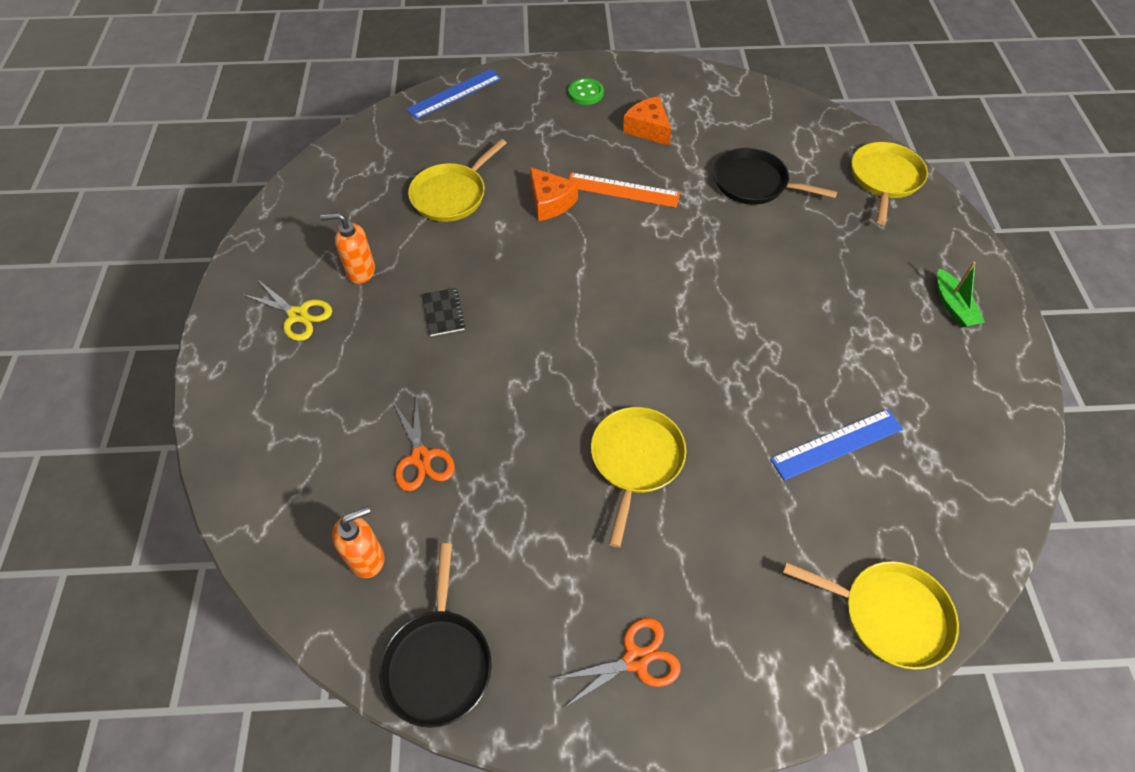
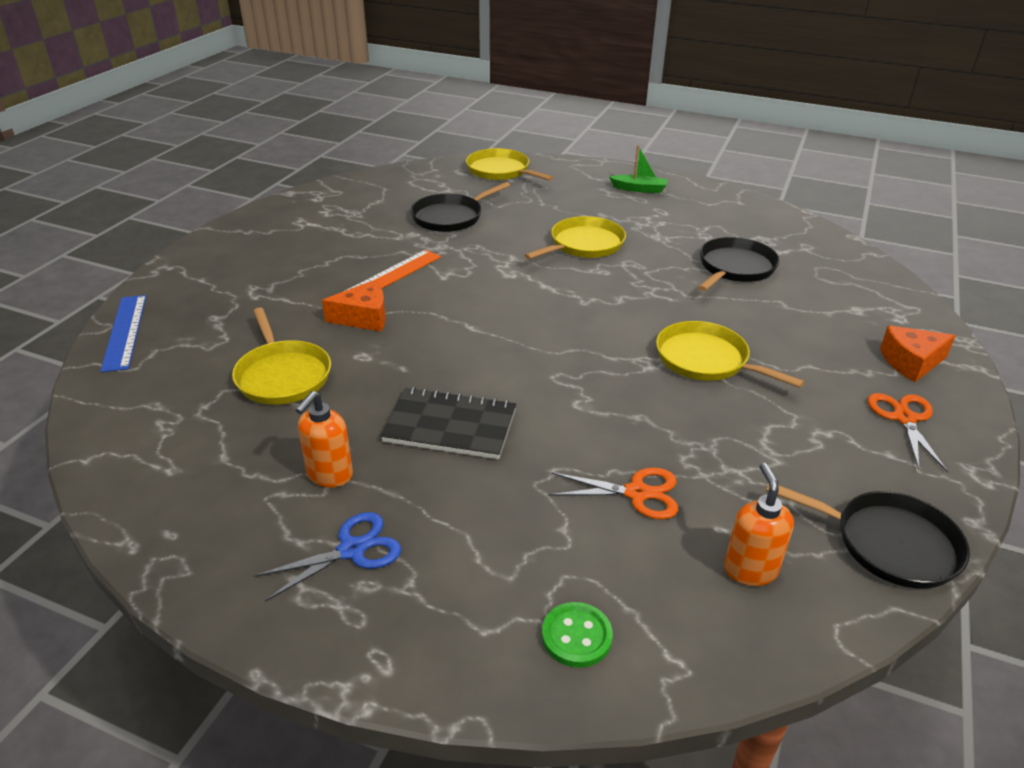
camera: 65 degrees left, 20 degrees down
(298, 315) = (352, 550): yellow scissors -> blue scissors
(443, 313) = (450, 426): black notebook -> black notebook, size x1.85
(585, 93) = (239, 256): green button -> green button (576, 636)
(648, 129) = (329, 241): orange cheese -> orange cheese (911, 362)
(837, 444) = (735, 268): blue ruler -> black pan
(889, 615) = (885, 295): yellow pan -> yellow pan (584, 244)

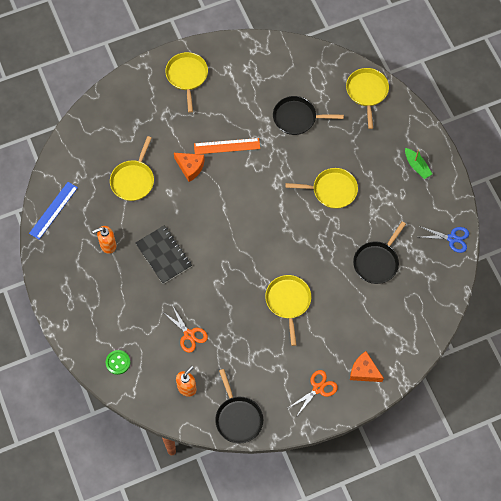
camera: 45 degrees right, 30 degrees up
(125, 332) = (100, 105): blue ruler -> blue ruler (53, 210)
(247, 249) = (187, 76): none -> yellow pan
(352, 550) = (89, 281): blue scissors -> blue scissors (452, 238)
(735, 268) = (377, 262): black pan -> black pan turned 135 degrees clockwise

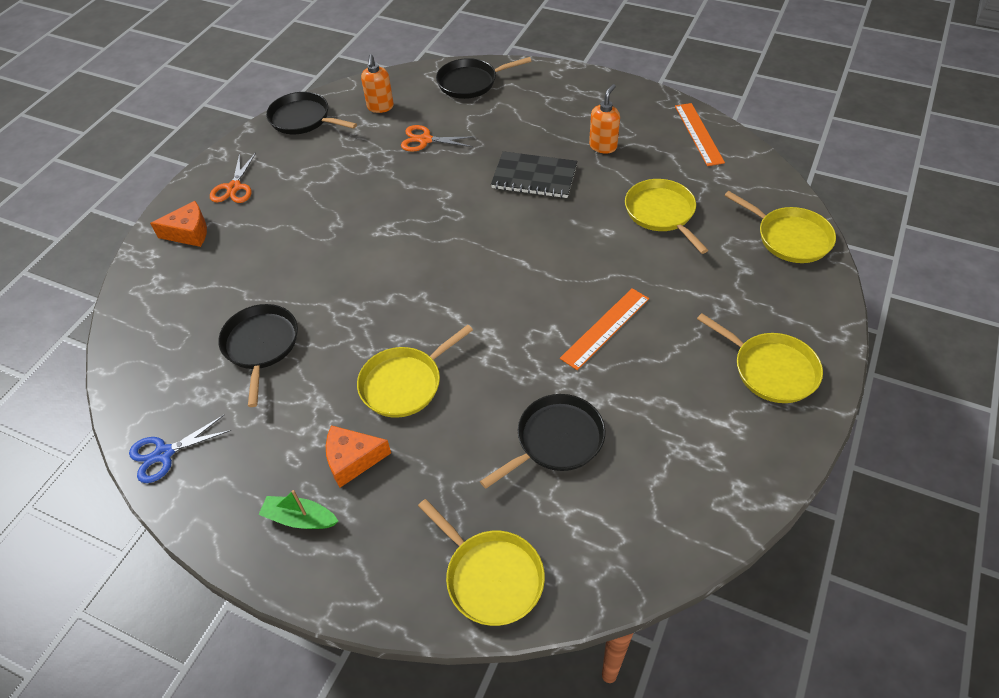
camera: 140 degrees right, 15 degrees down
(53, 210) = (698, 134): blue ruler -> orange ruler
(118, 362) = (470, 82): green button -> black pan
(190, 167) = (617, 272): orange cheese -> orange cheese (352, 460)
(288, 301) = (343, 232): yellow pan -> yellow pan (790, 238)

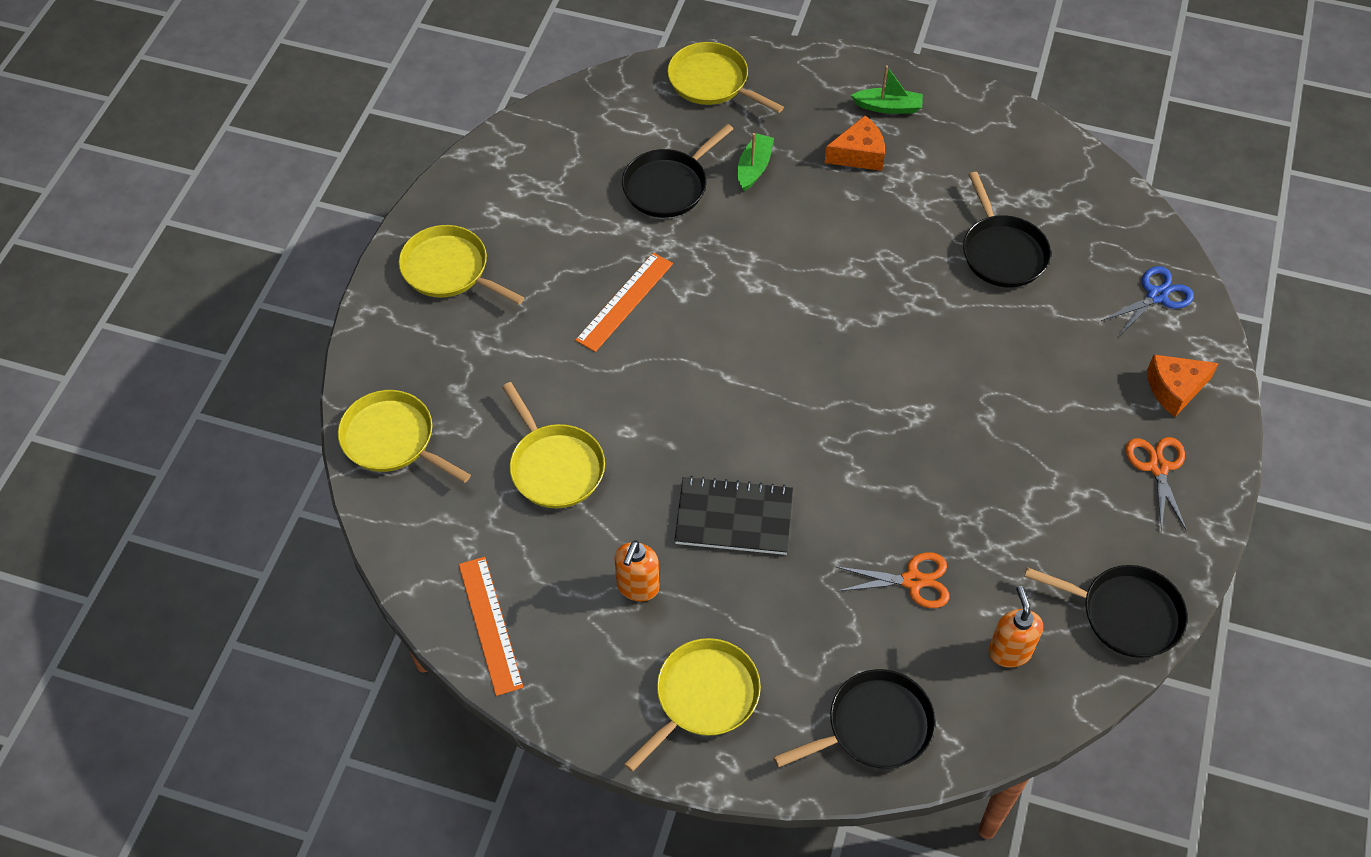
camera: 170 degrees right, 5 degrees up
(164, 454) = (1041, 145): blue scissors -> blue scissors (1156, 296)
(404, 384) = (831, 225): yellow pan -> yellow pan (703, 696)
(464, 454) = (754, 167): none -> green boat

